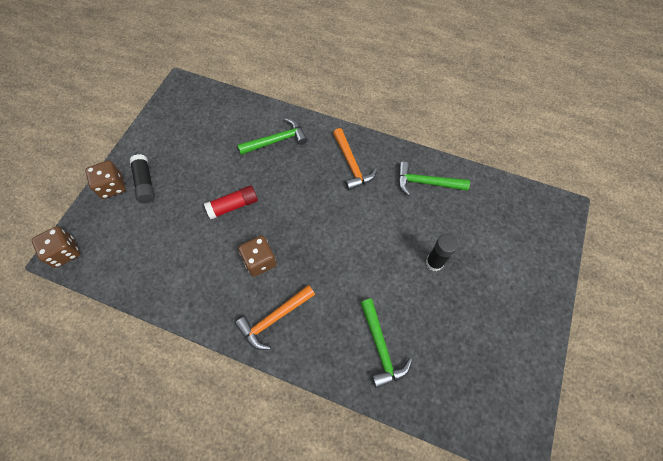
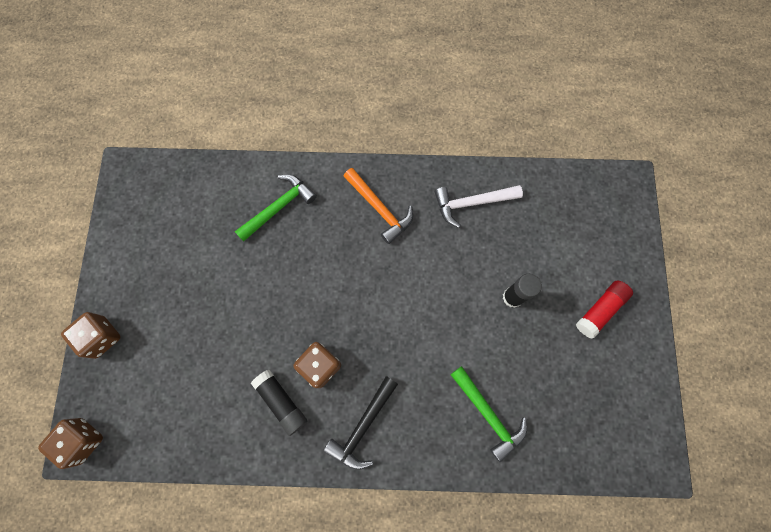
camera: 20 degrees left, 10 degrees up
(145, 183) = (141, 318): black glue stick -> black glue stick (281, 402)
(233, 206) = (261, 310): red glue stick -> red glue stick (600, 310)
(274, 319) = (363, 426): orange hammer -> black hammer
(426, 183) = (472, 203): green hammer -> white hammer

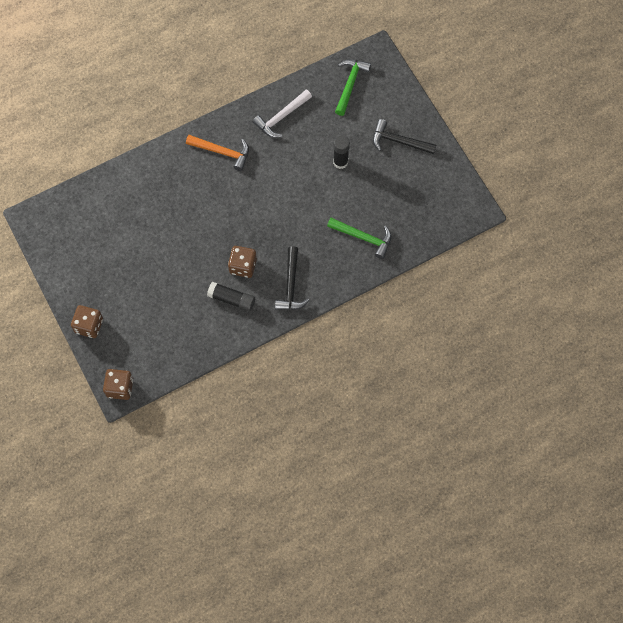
camera: 30 degrees left, 5 degrees down
(279, 207) = (153, 186): green hammer -> green hammer (350, 84)
(600, 310) = (399, 141): red glue stick -> black hammer

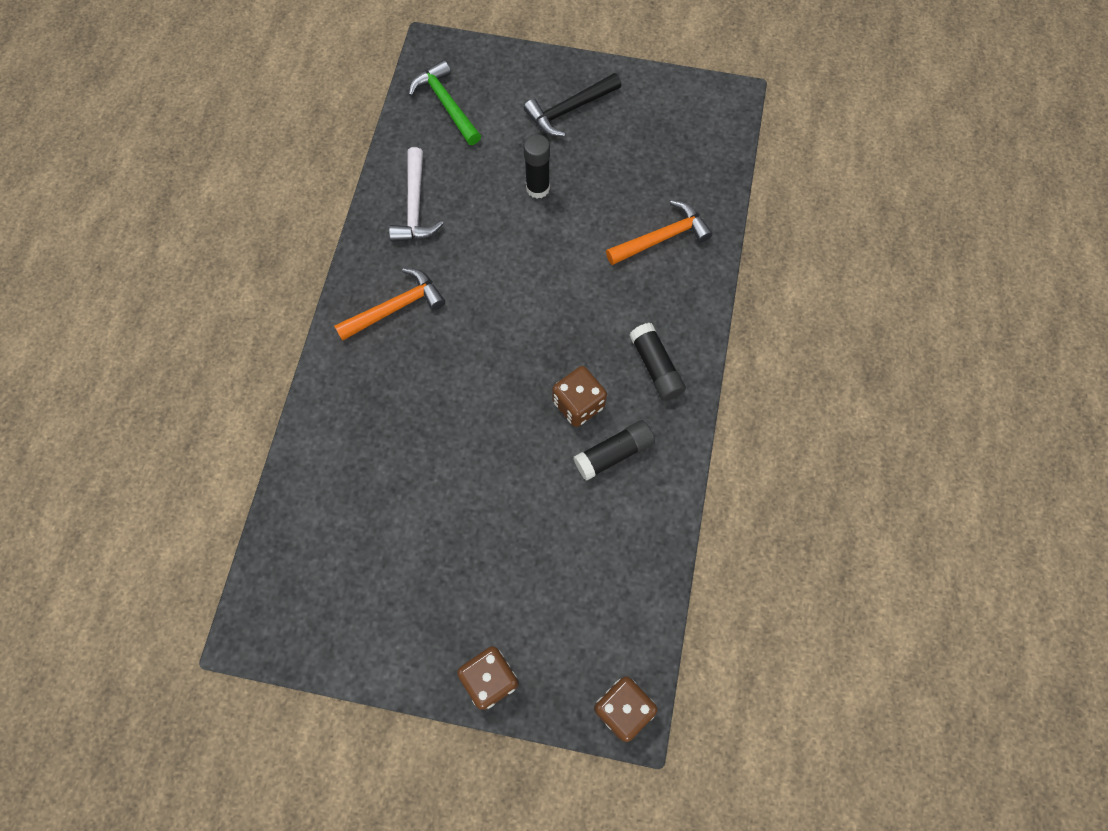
camera: 50 degrees left, 0 degrees up
(291, 285) = (655, 367): black hammer -> black glue stick
(363, 238) = (662, 238): green hammer -> orange hammer

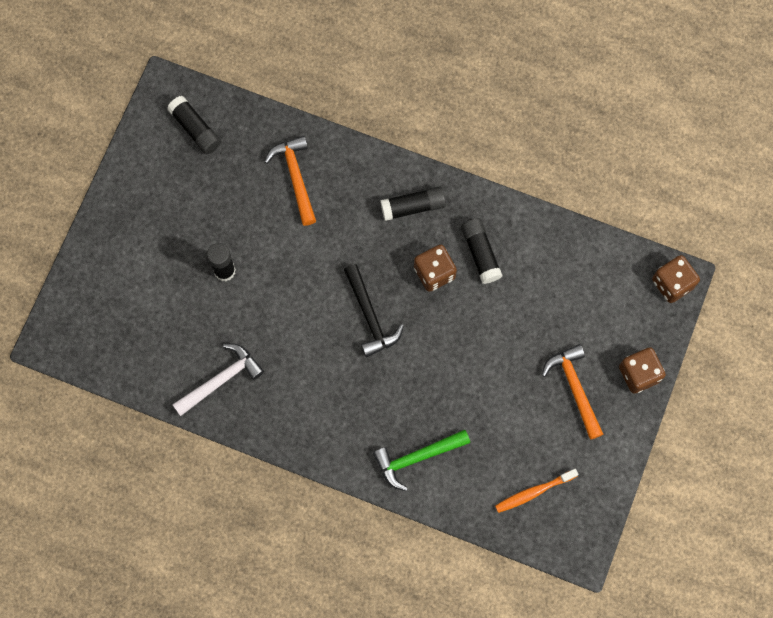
camera: 80 degrees left, 5 degrees up
(320, 564) = (534, 492): none -> orange toothbrush
(395, 308) = (319, 408): orange hammer -> orange hammer (574, 388)
(415, 206) = (221, 380): white hammer -> white hammer turned 45 degrees counterclockwise
(446, 104) = (116, 338): green hammer -> green hammer (417, 457)
(569, 110) = (147, 229): black hammer -> black hammer (370, 316)
(693, 133) = (195, 129): none -> black glue stick

